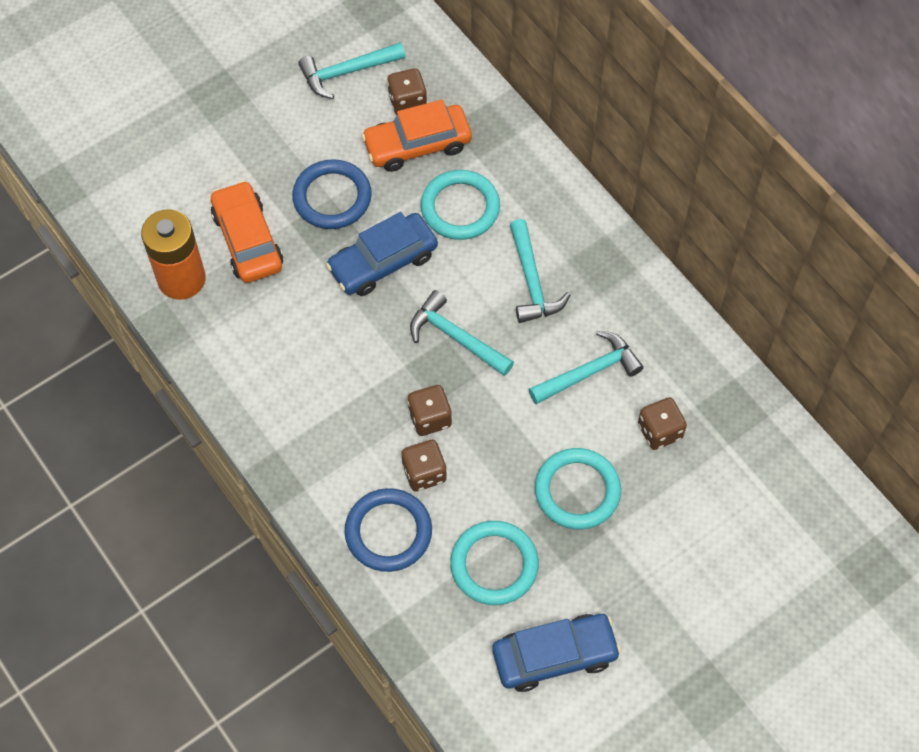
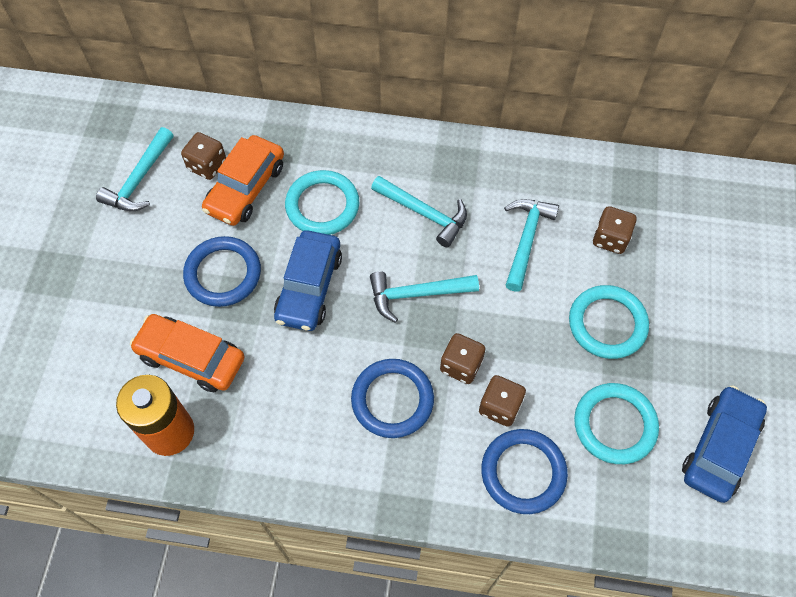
camera: 45 degrees left, 0 degrees up
(353, 396) = (392, 400): none -> blue ring

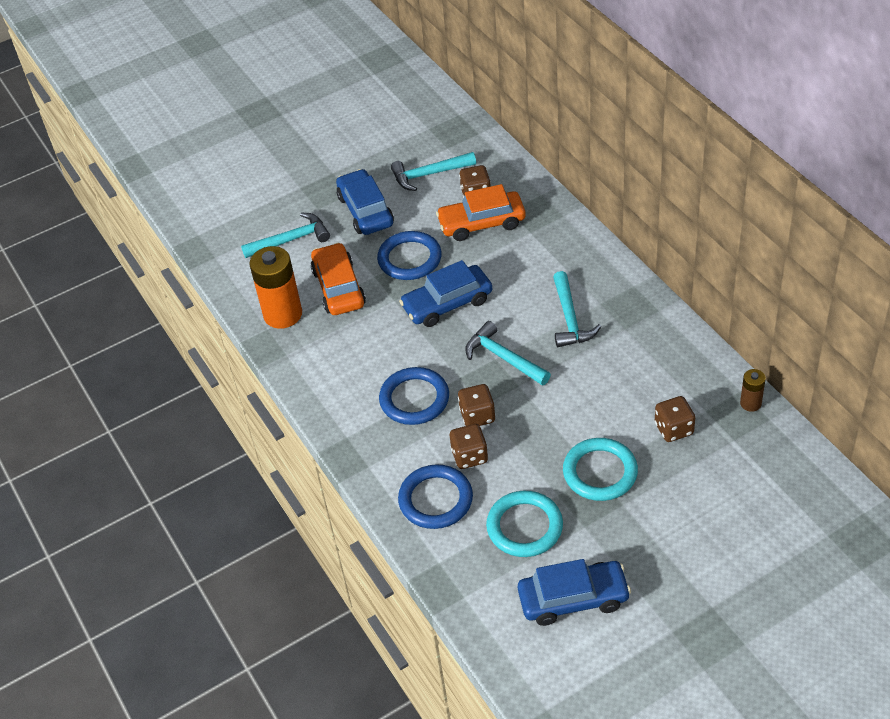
camera: 55 degrees right, 15 degrees down
(121, 261) = (365, 211): none -> blue car
(322, 205) = (513, 266): turquoise ring -> none
(526, 240) = (614, 384): turquoise hammer -> turquoise hammer (291, 240)
(632, 170) = (750, 403): none -> brown battery

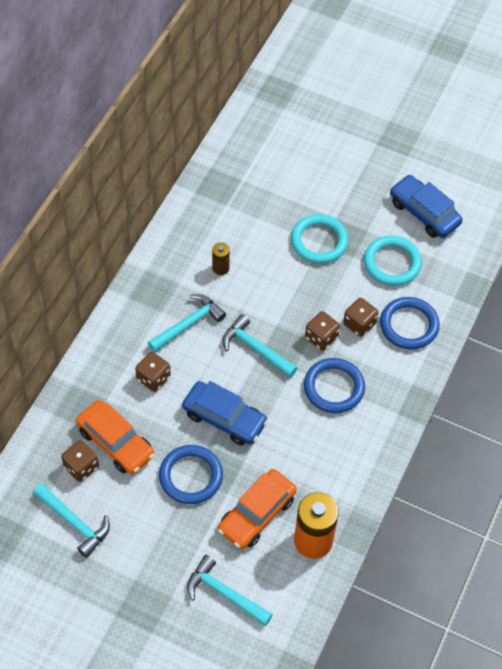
camera: 130 degrees left, 10 degrees up
(365, 211) = (151, 550): blue car -> none
(503, 358) = (256, 349): turquoise hammer -> turquoise hammer turned 120 degrees clockwise
(673, 429) = (254, 216): brown dice -> brown dice (153, 378)
(750, 403) = (203, 182): brown battery -> brown battery (220, 268)

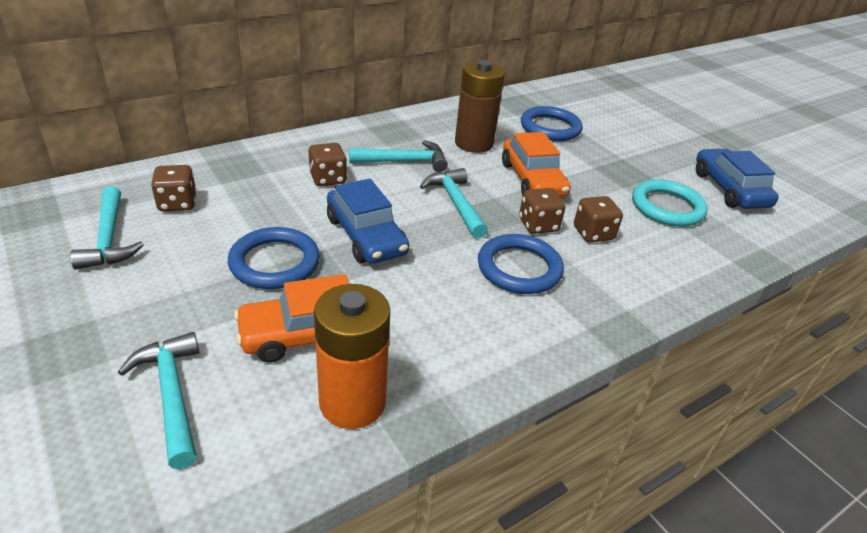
camera: 30 degrees right, 20 degrees down
(116, 442) = (234, 203): orange car -> orange car (532, 179)
(220, 268) = (474, 143): brown battery -> brown battery, size x2.03
(319, 241) = (592, 164): turquoise ring -> none
(409, 325) = (657, 259): blue ring -> blue ring (550, 128)

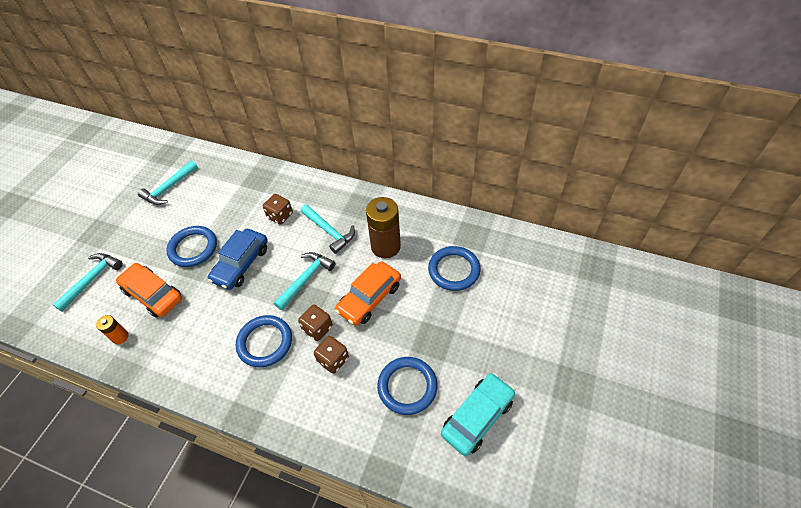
camera: 60 degrees right, 15 degrees up
(177, 203) = (210, 186): brown dice -> none
(352, 402) = (120, 337): orange battery -> orange battery, size x0.49
(667, 207) = (407, 387): turquoise ring -> blue ring
(729, 189) = (477, 417): blue car -> turquoise car

